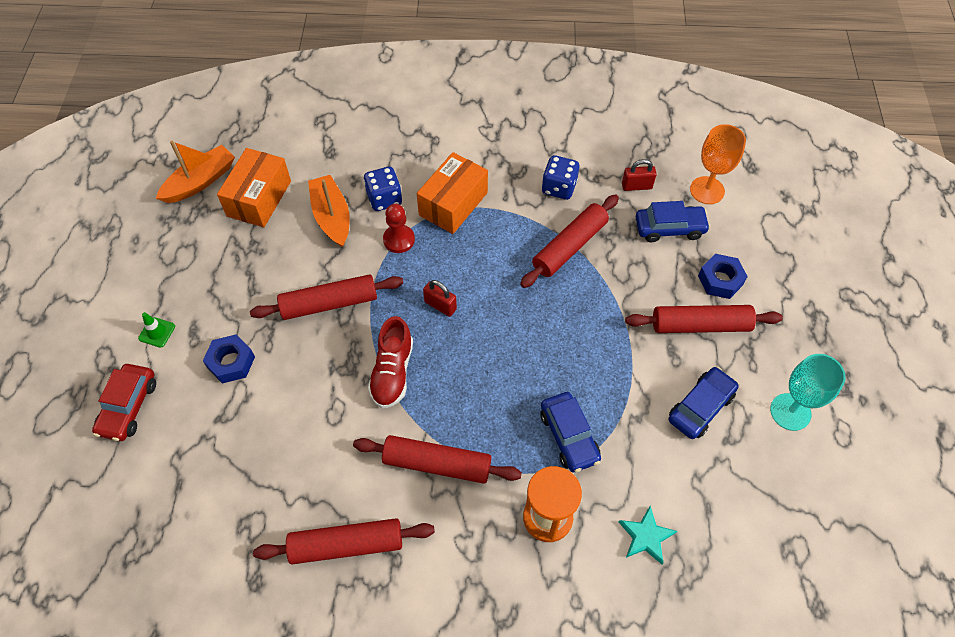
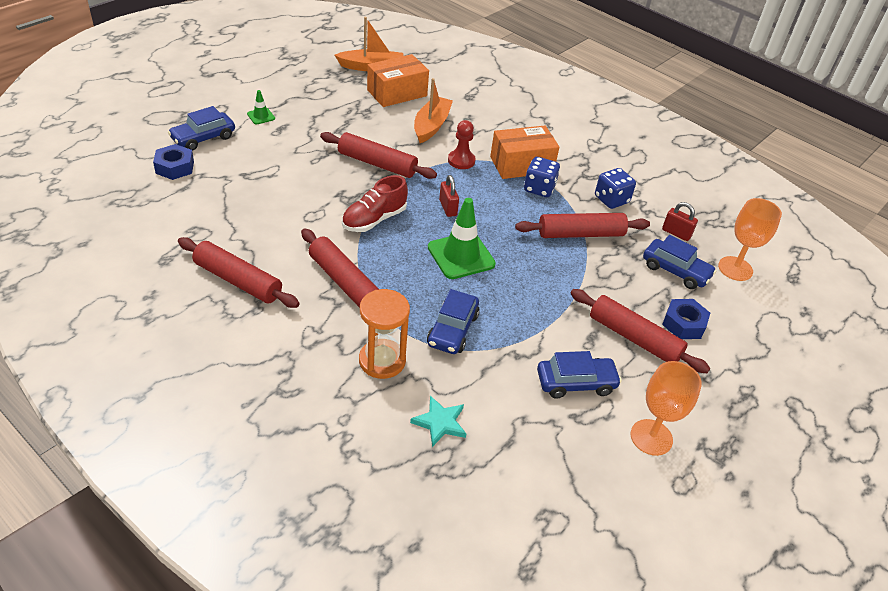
camera: 35 degrees right, 15 degrees down
(128, 407) = (203, 138): red car -> blue car
(231, 362) = (284, 154): blue nut -> blue nut (175, 167)
(384, 199) = (477, 136): blue dice -> blue dice (539, 188)
(501, 351) = (461, 256): none -> green traffic cone
(790, 412) = (651, 437): turquoise goblet -> orange goblet

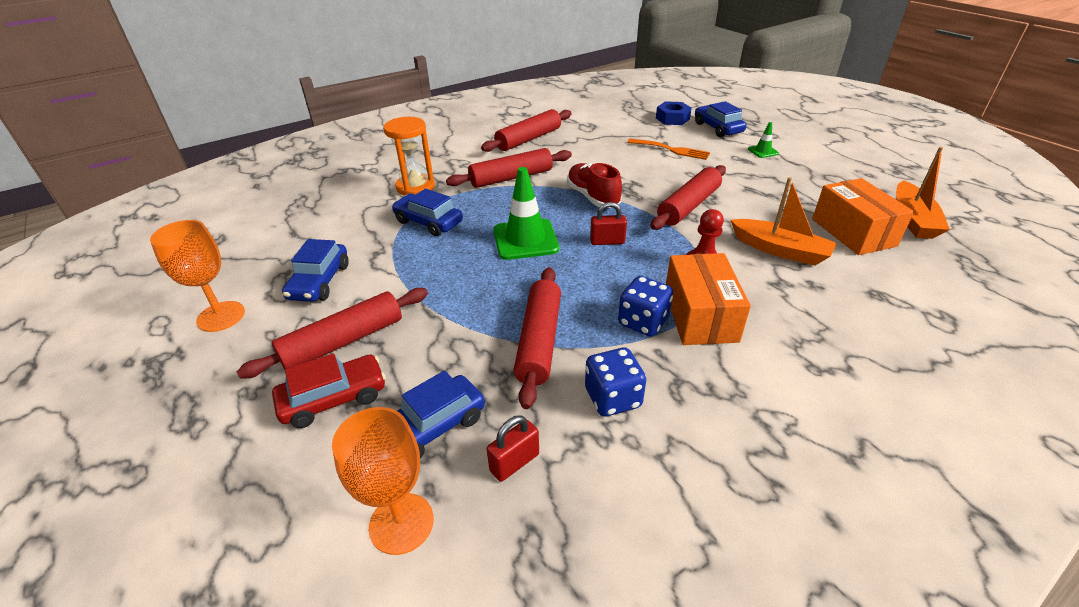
camera: 110 degrees right, 5 degrees down
(261, 170) = (671, 150): none -> orange fork
(440, 423) = (338, 205): turquoise star -> none
(683, 324) = (334, 398): blue nut -> red car

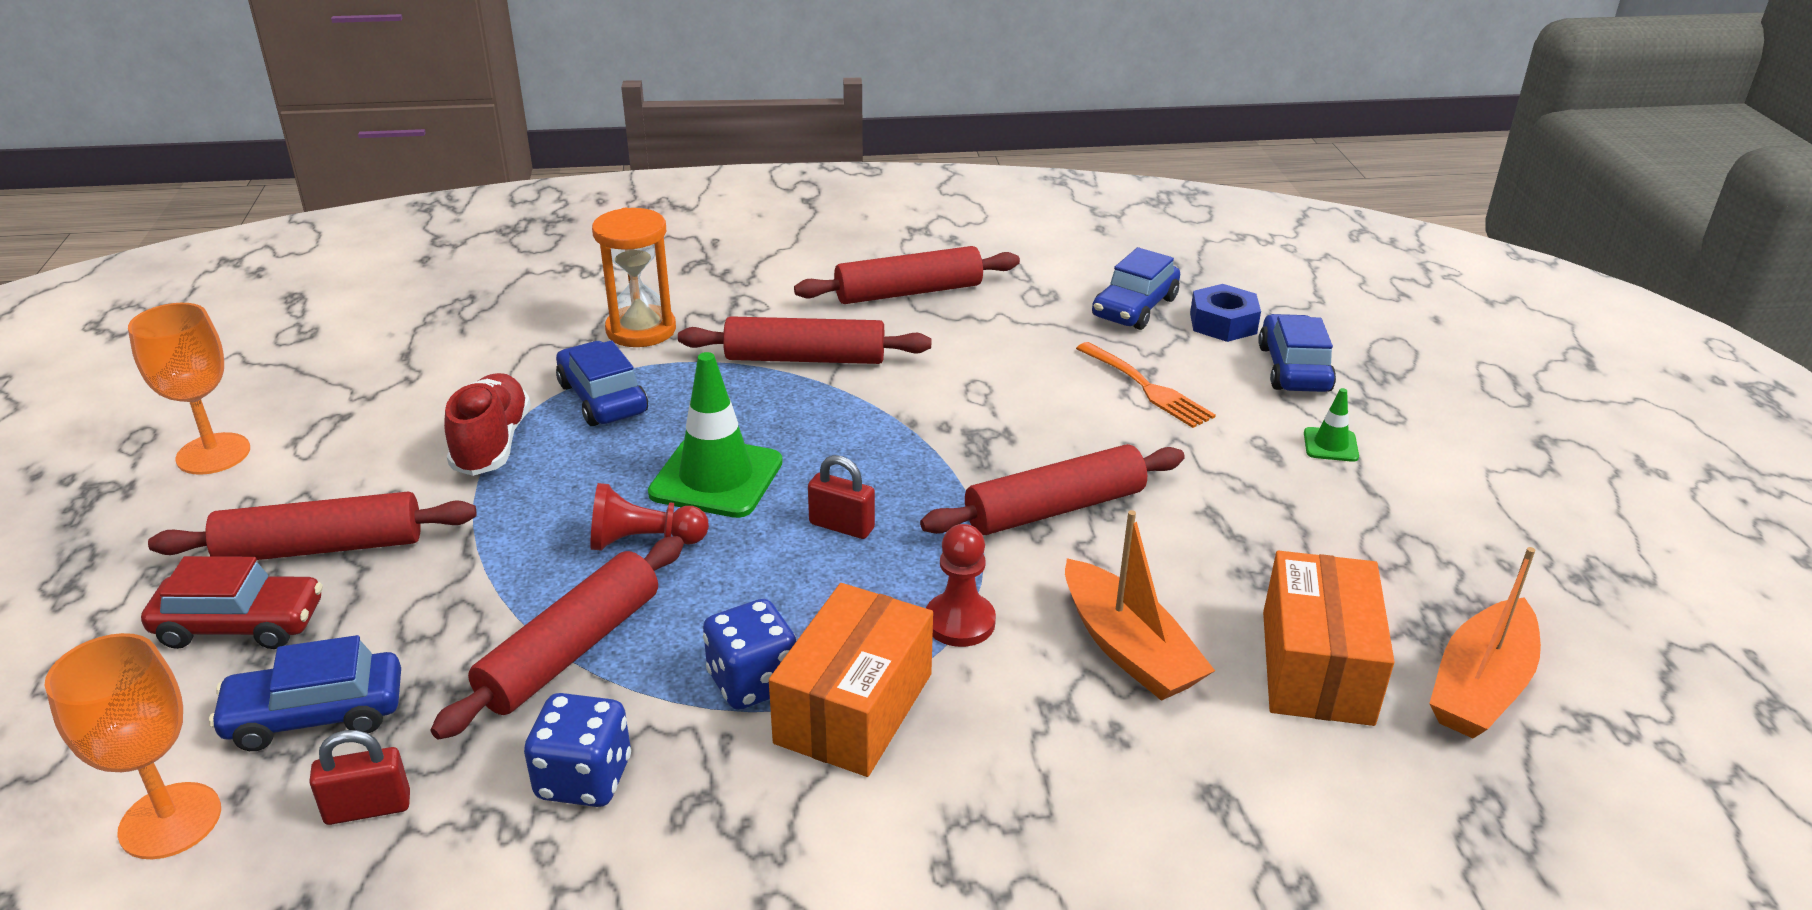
camera: 25 degrees right, 5 degrees down
(319, 282) = (371, 445): blue car -> blue car (1134, 308)
(521, 279) = (644, 541): none -> red pawn
(592, 197) = (903, 437): red shoe -> red shoe (492, 444)

